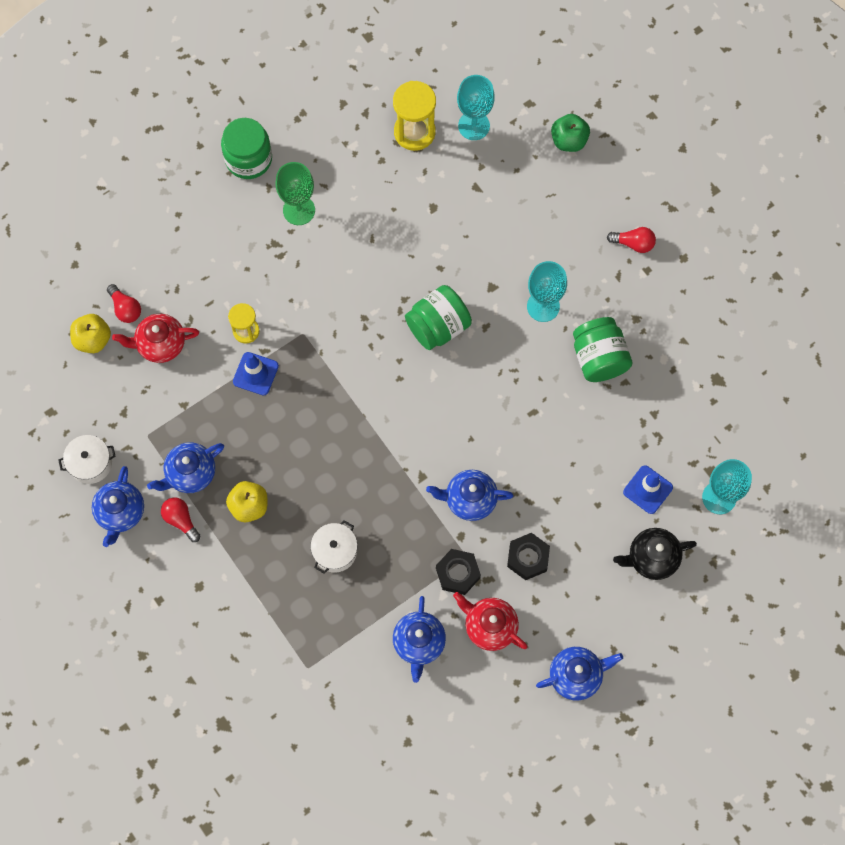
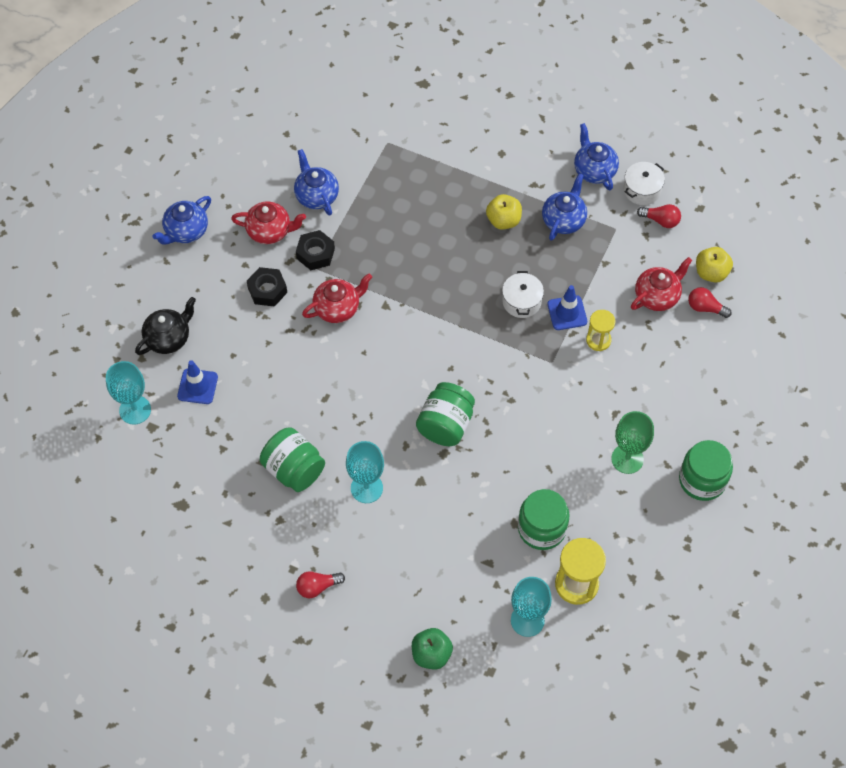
camera: 150 degrees right, 10 degrees down
(181, 520) = (547, 187): red light bulb -> red light bulb (661, 220)
(335, 551) = (418, 223): white pot -> white pot (521, 301)
(413, 191) = (541, 528): none -> green jar
(469, 499) = (337, 308): blue teapot -> red teapot

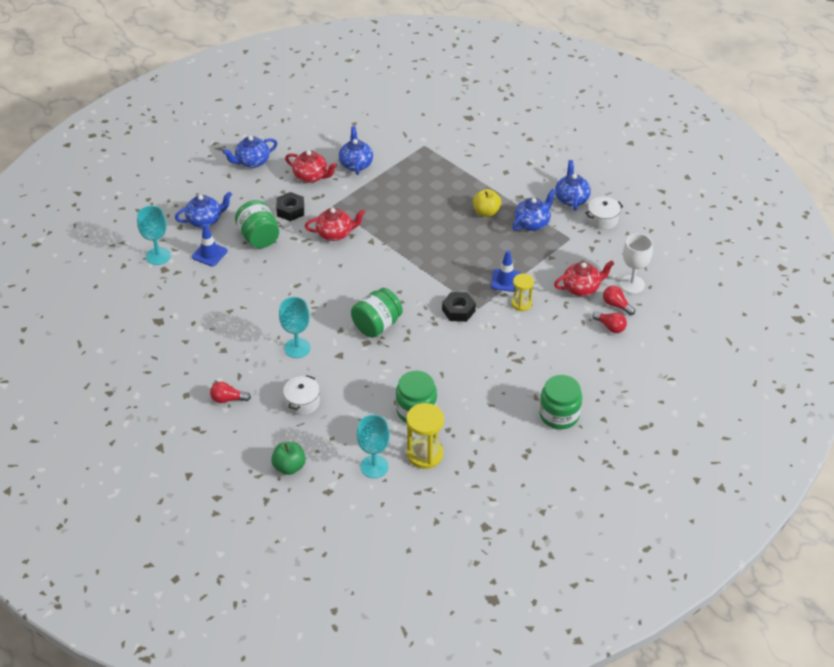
camera: 20 degrees right, 15 degrees down
(168, 338) = (205, 220): black teapot -> blue teapot
(294, 469) = (250, 322): green jar -> green jar (259, 237)
(315, 253) = (336, 197): black nut -> black nut (458, 310)
(521, 301) = (474, 264): white pot -> white pot (302, 402)
(627, 459) = (506, 385): green goblet -> none
(661, 220) = (608, 242): red light bulb -> red light bulb (610, 327)
(711, 273) = (632, 284): yellow apple -> white goblet

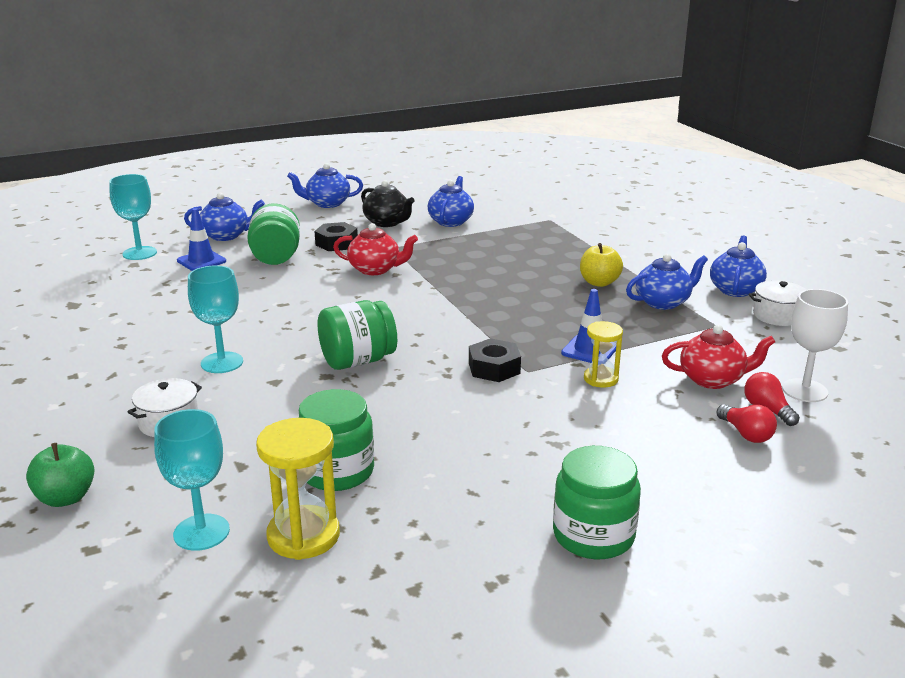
camera: 20 degrees right, 20 degrees down
(228, 399) = (68, 396): red light bulb -> none
(311, 176) = (387, 222): red teapot -> black teapot

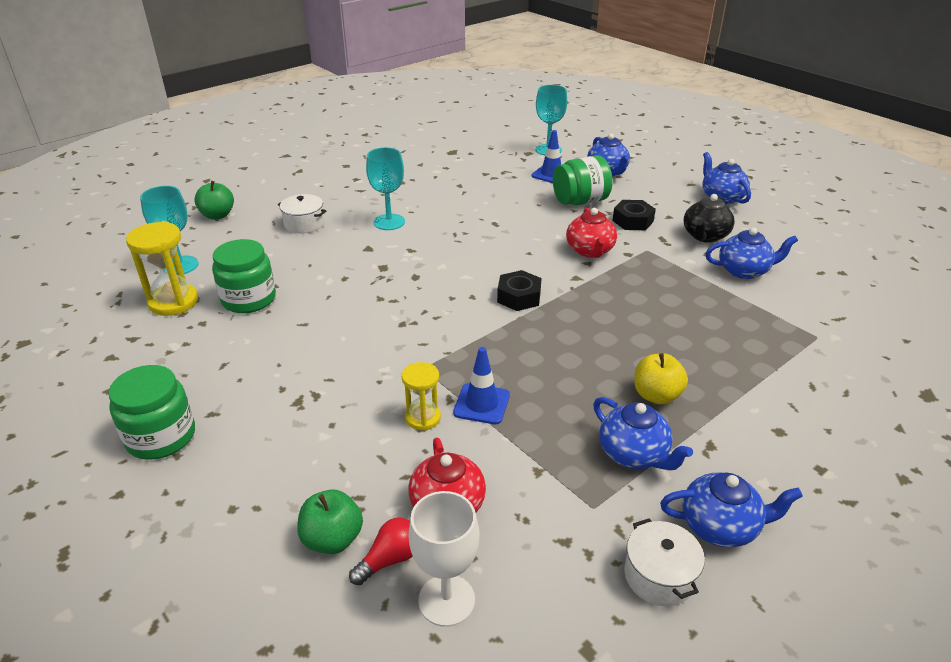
camera: 75 degrees right, 10 degrees up
(358, 361) = (411, 276): green jar -> none
(494, 368) = (422, 347): black nut -> black nut (519, 297)
(746, 434) = (332, 539): red light bulb -> green apple

